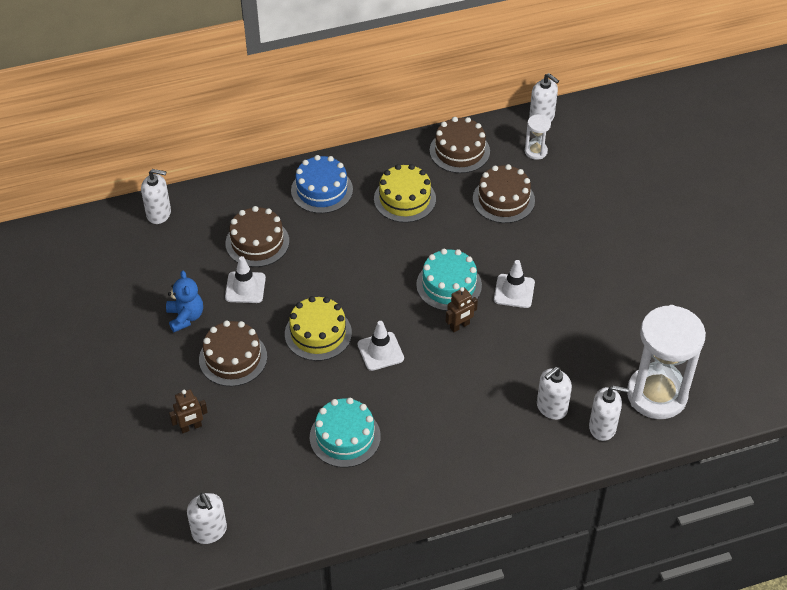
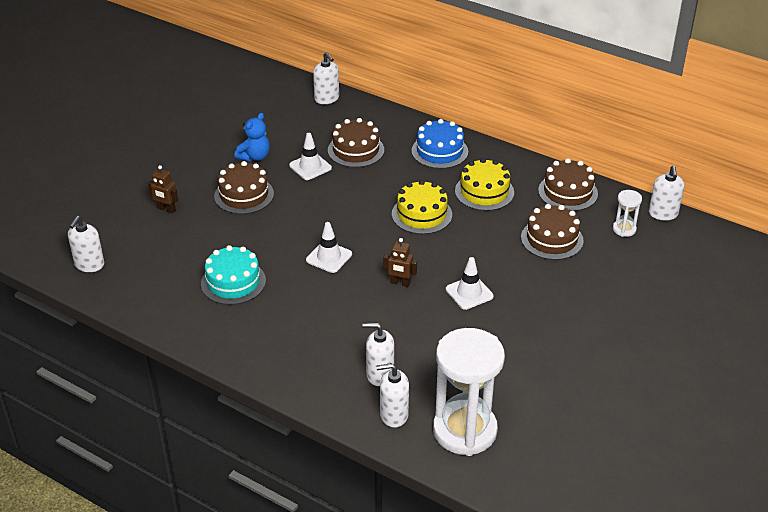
camera: 50 degrees right, 10 degrees down
(318, 333) = (310, 220): yellow cake -> yellow cake (422, 214)
(449, 285) = (432, 256): turquoise cake -> none
(602, 427) = (393, 415): white soap dispenser -> white soap dispenser turned 120 degrees clockwise

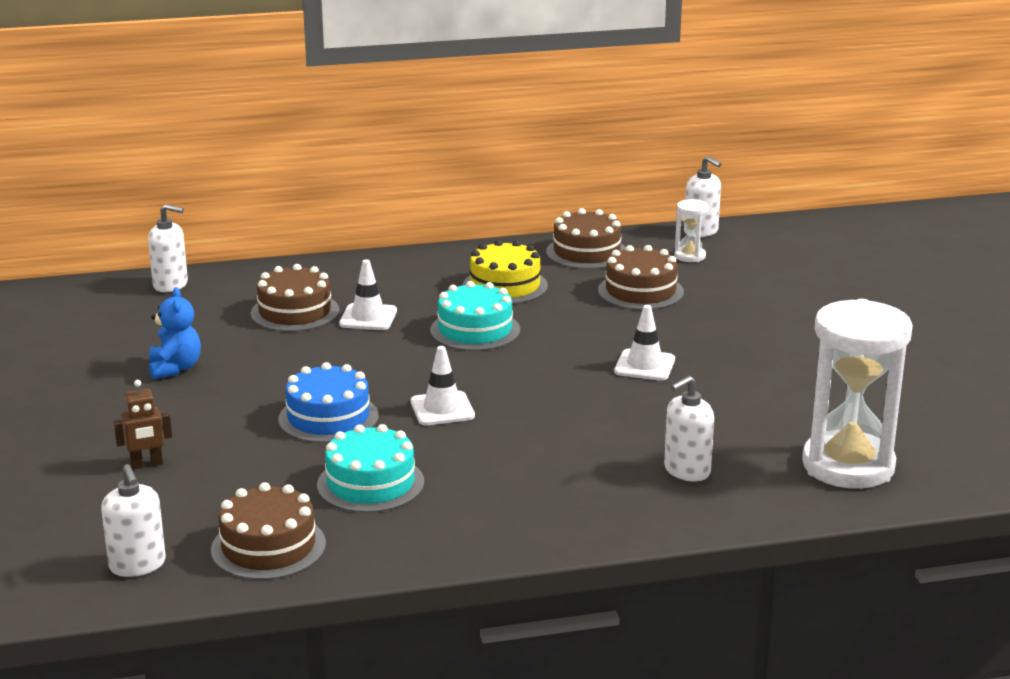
camera: 45 degrees left, 15 degrees down
(244, 195) = (229, 406): brown cake -> brown cake (268, 547)
(310, 167) = (266, 347): white traffic cone -> white traffic cone (368, 317)
(393, 415) = (763, 493): white soap dispenser -> none
(400, 283) = (561, 392): brown robot -> none
(422, 214) = (475, 330): yellow cake -> turquoise cake
(439, 151) = (394, 275): blue cake -> blue cake (328, 418)

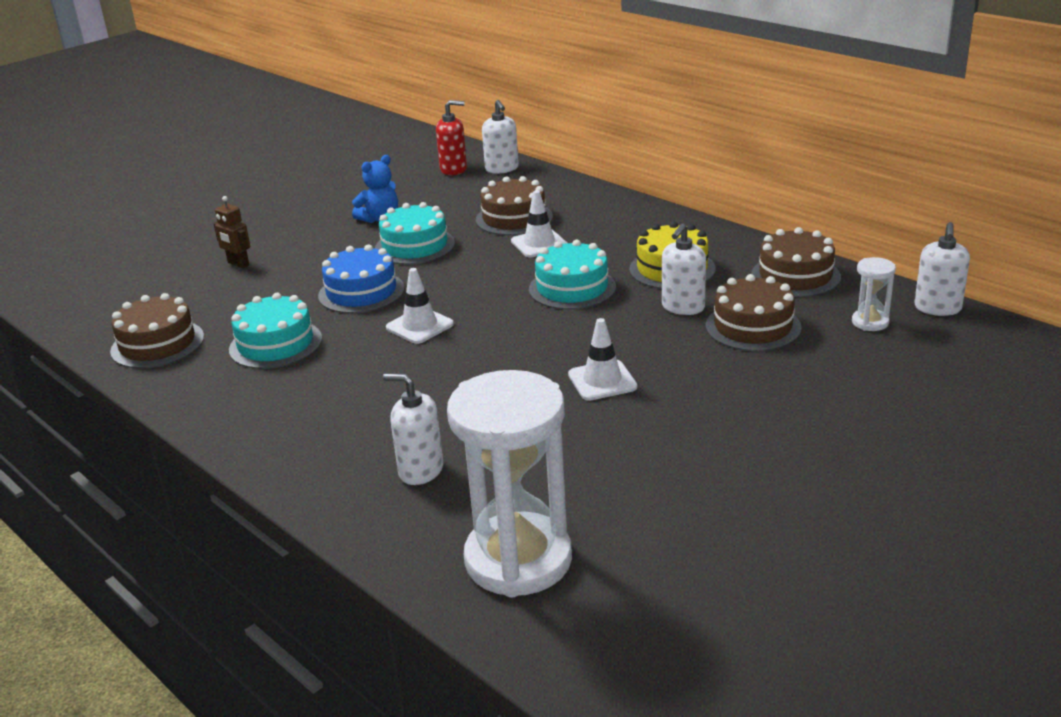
camera: 60 degrees right, 5 degrees up
(125, 305) = (454, 169): none -> red soap dispenser
(137, 565) = (106, 313): white soap dispenser -> white soap dispenser (683, 307)
(272, 369) = (415, 246): none -> turquoise cake

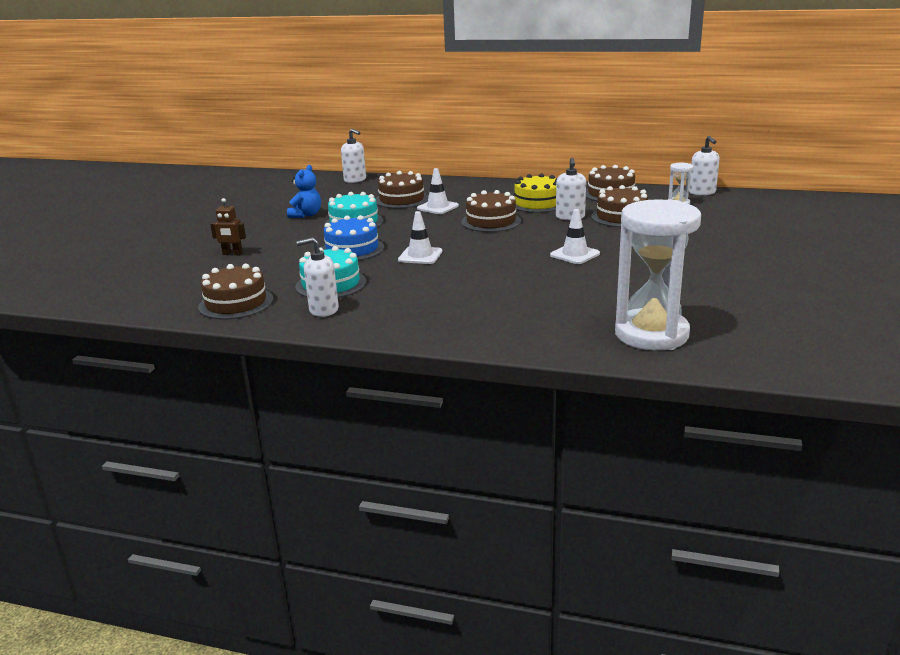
camera: 30 degrees left, 5 degrees down
(420, 470) = (530, 314): white soap dispenser -> white soap dispenser (323, 310)
(454, 169) = (321, 185): red soap dispenser -> none
(572, 288) = (491, 221): turquoise cake -> brown cake

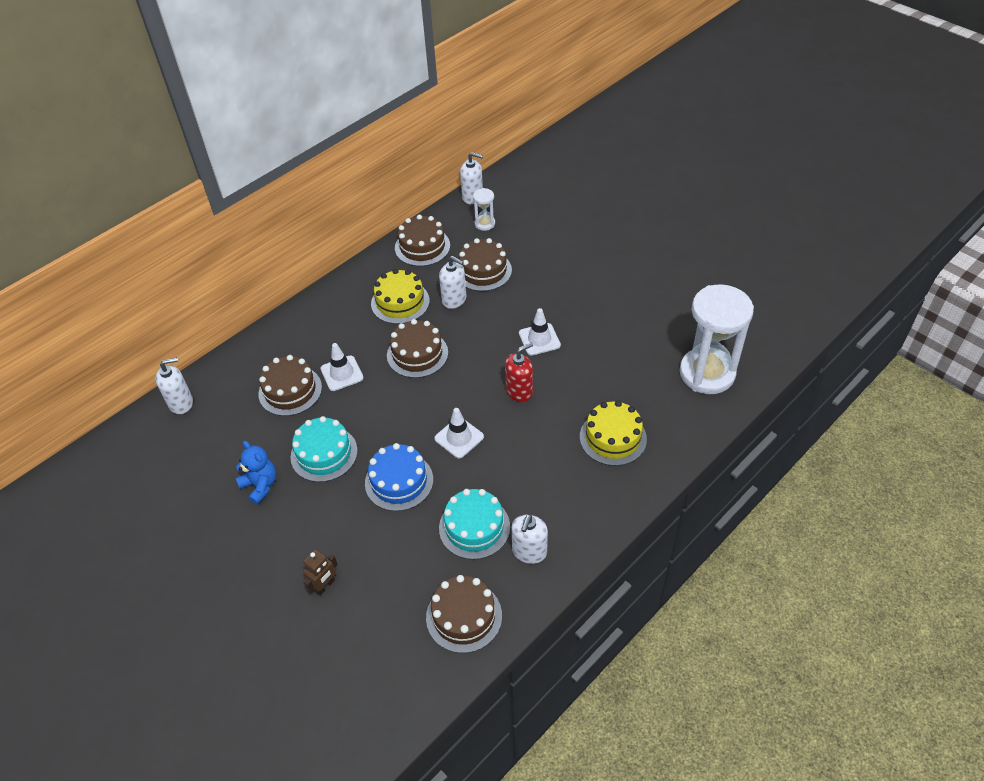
camera: 60 degrees left, 25 degrees up
(497, 311) = (613, 438): none -> yellow cake
(501, 262) = (519, 391): none -> red soap dispenser

